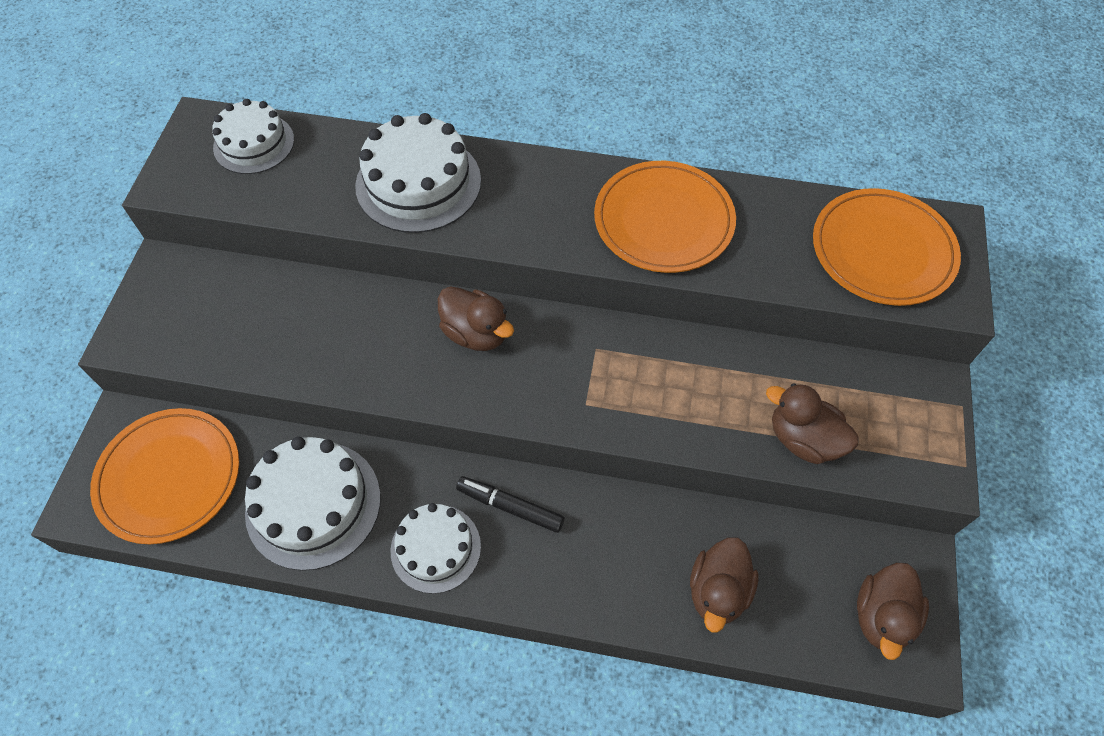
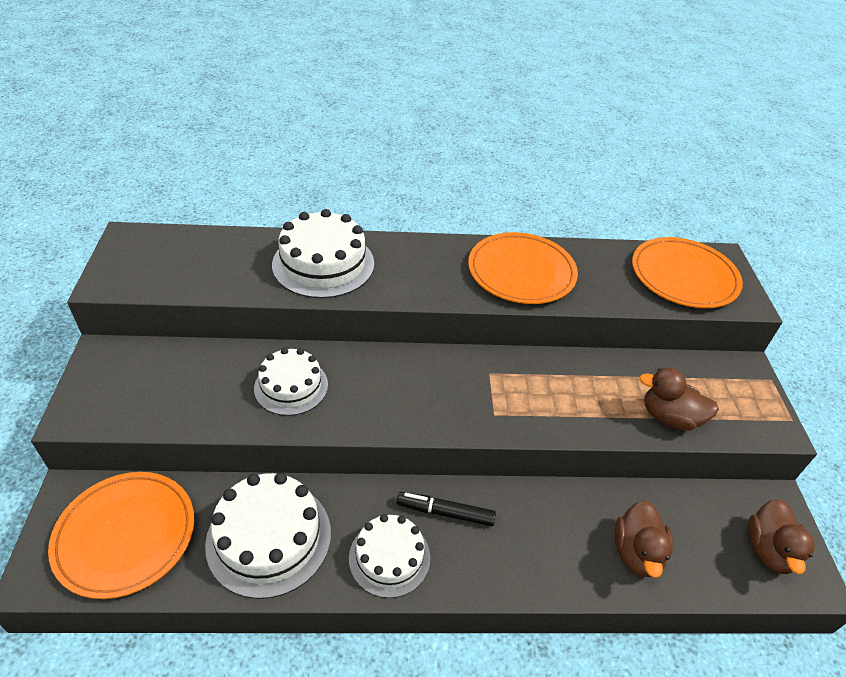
camera: 15 degrees left, 15 degrees down
(254, 143) = (178, 248): white cake -> white cake (291, 386)
(476, 333) = (390, 373): brown duck -> none

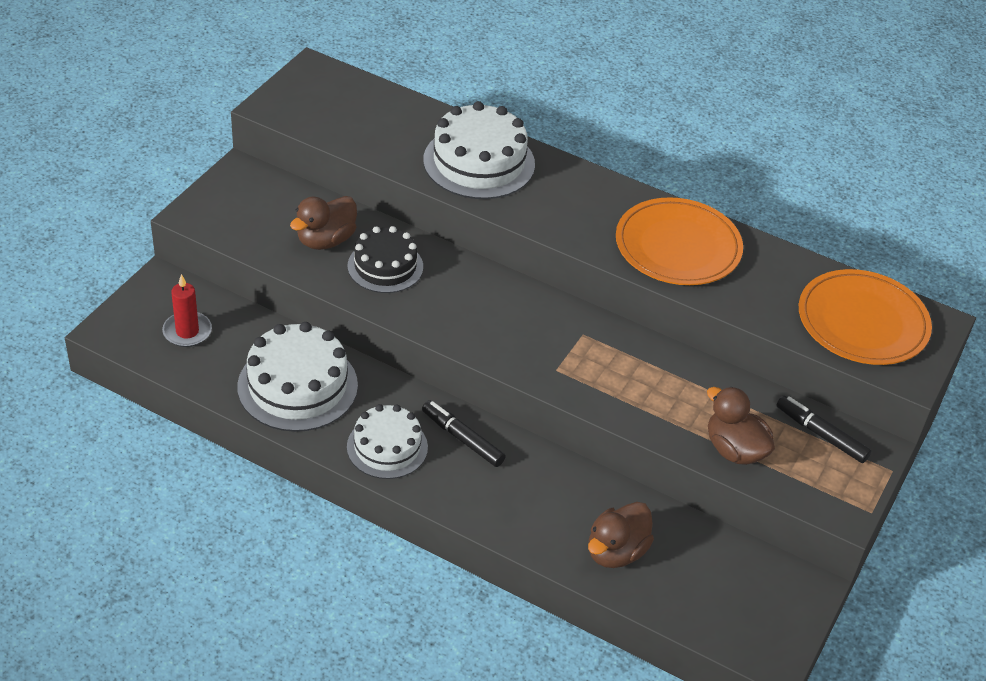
camera: 30 degrees right, 0 degrees up
(125, 535) = (187, 331): orange plate -> red candle
(291, 386) = (385, 266): white cake -> black cake
(708, 374) = (821, 434): none -> black marker
(769, 550) = (753, 615): brown duck -> brown duck (326, 240)

